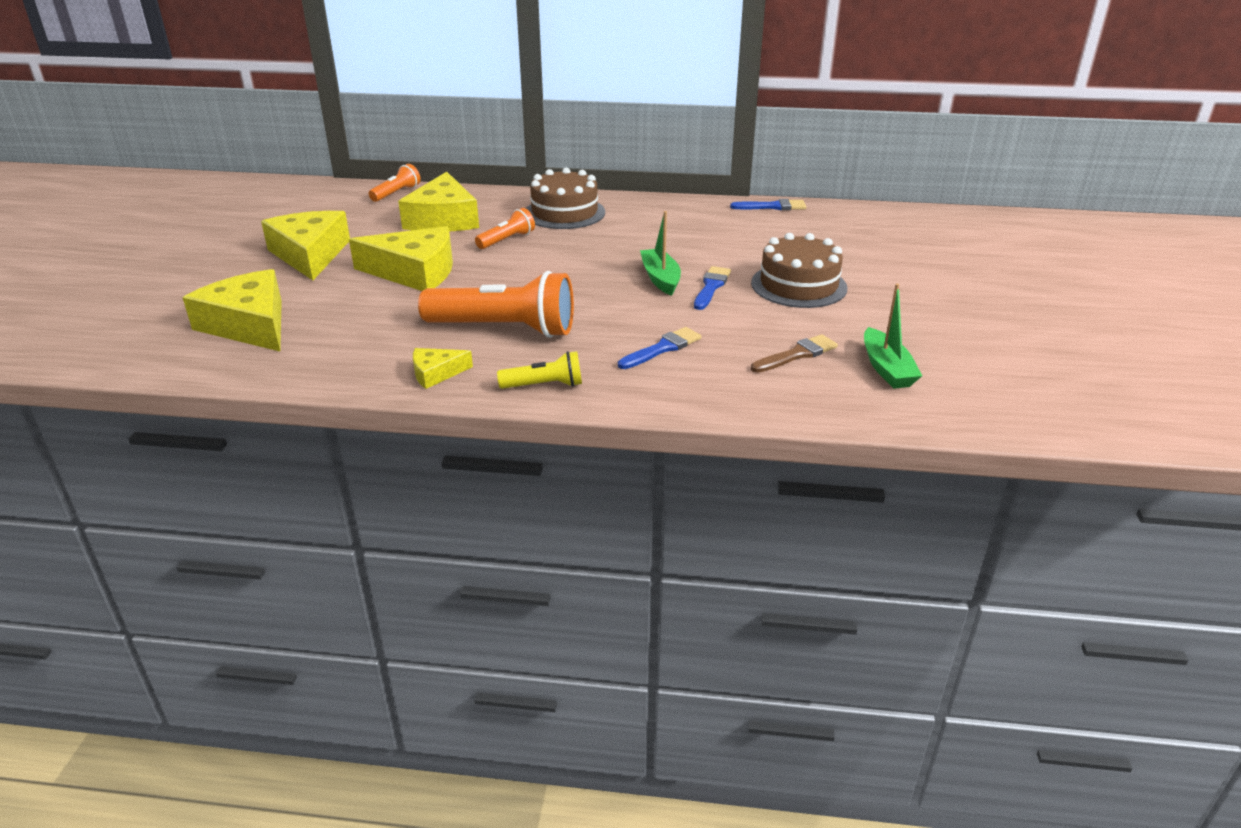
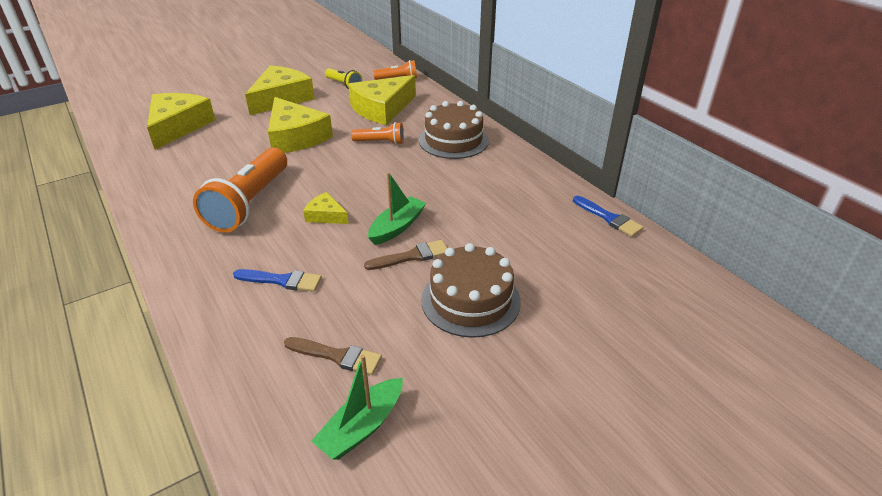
camera: 50 degrees right, 5 degrees up
(436, 373) = (167, 209): yellow cheese -> yellow cheese (326, 215)
(505, 329) = (249, 203): orange flashlight -> orange flashlight turned 45 degrees clockwise
(545, 385) = (183, 256): yellow flashlight -> yellow flashlight (344, 85)
(711, 287) = (411, 256): blue brush -> brown brush

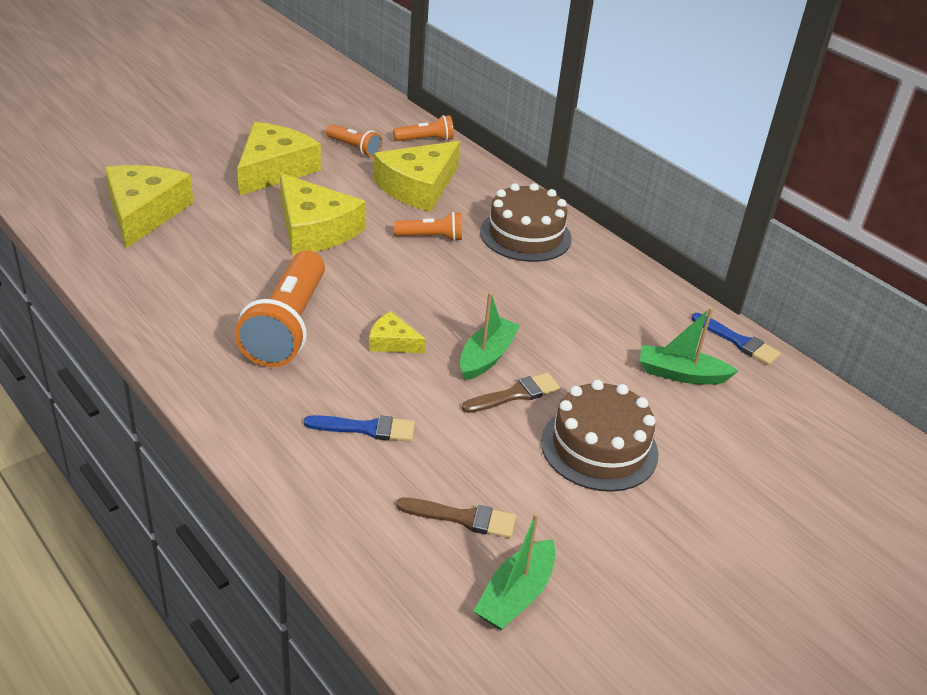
camera: 10 degrees left, 0 degrees up
(344, 85) = (354, 148): yellow flashlight -> orange flashlight
(554, 243) = (680, 374): none -> green boat

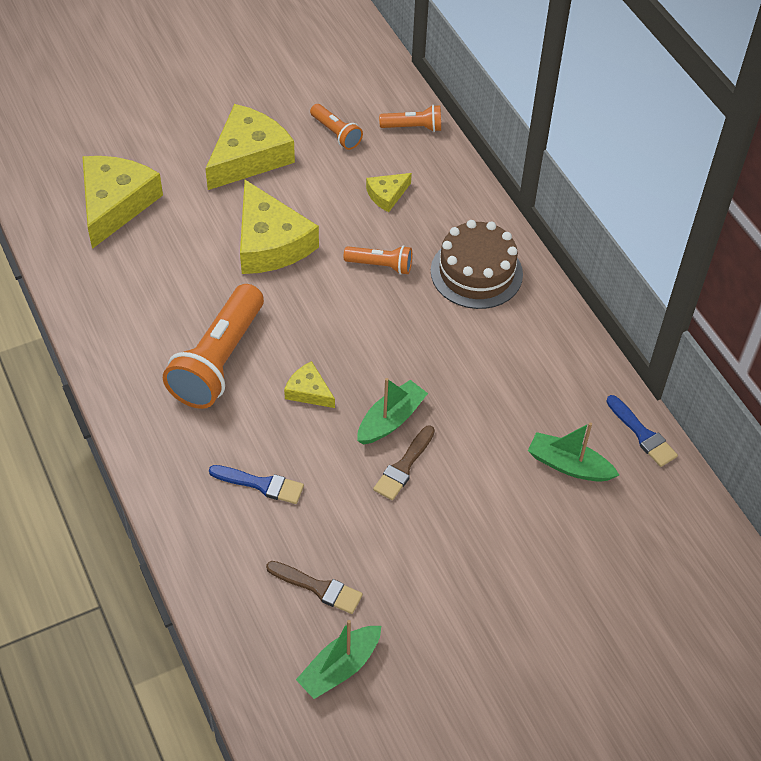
camera: 15 degrees right, 15 degrees up
(418, 187) = (387, 195): yellow cheese -> yellow cheese, size x0.49
(515, 394) = (404, 466): brown brush -> brown brush turned 135 degrees clockwise
(599, 447) = (461, 535): brown cake -> none

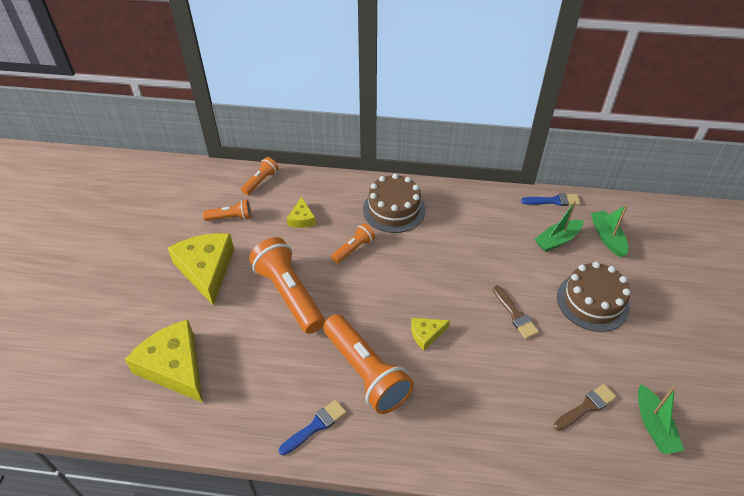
camera: 55 degrees left, 5 degrees down
(261, 484) = (486, 399): blue brush -> blue brush (315, 426)
(270, 242) = (289, 294): yellow cheese -> orange flashlight
(391, 420) = (476, 303): green boat -> green boat (607, 237)
(489, 542) = (592, 302): none -> brown cake

